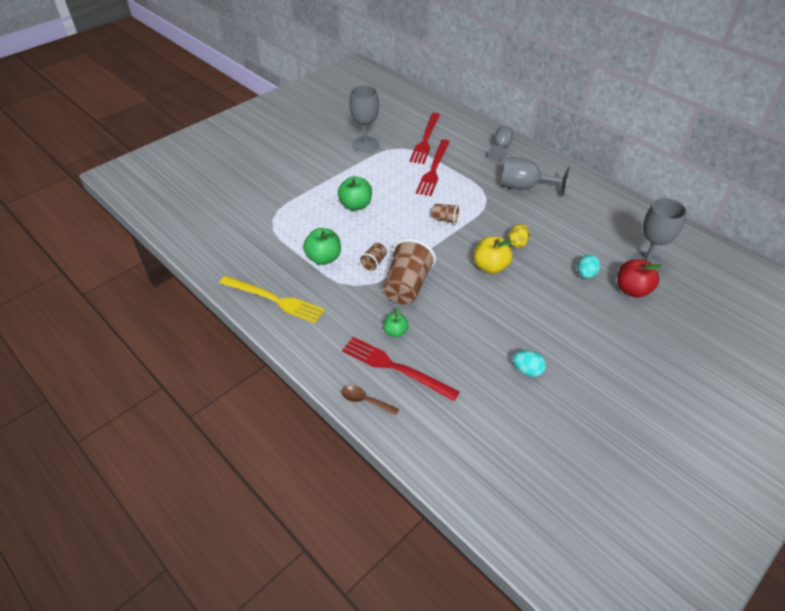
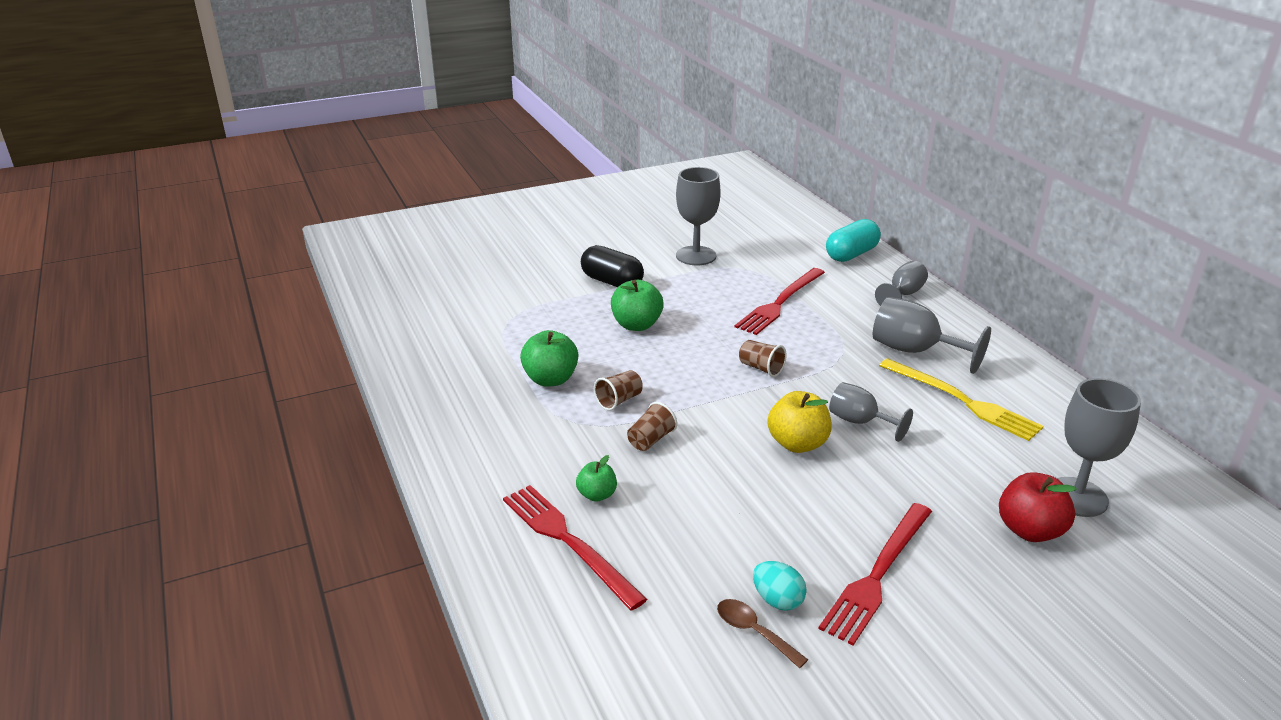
camera: 20 degrees right, 15 degrees down
(274, 299) = (450, 414): yellow fork -> yellow fork (962, 401)
(323, 176) = (612, 282): none -> black capsule
(365, 401) = (496, 573): brown spoon -> brown spoon (754, 632)
(407, 286) = (651, 440): brown cup -> brown cup, size x0.50
(425, 140) = (789, 265): red fork -> red fork (878, 574)
(458, 124) = (851, 254): none -> turquoise capsule
(517, 243) = (860, 422): yellow egg -> grey goblet
(585, 274) = (955, 489): turquoise egg -> none

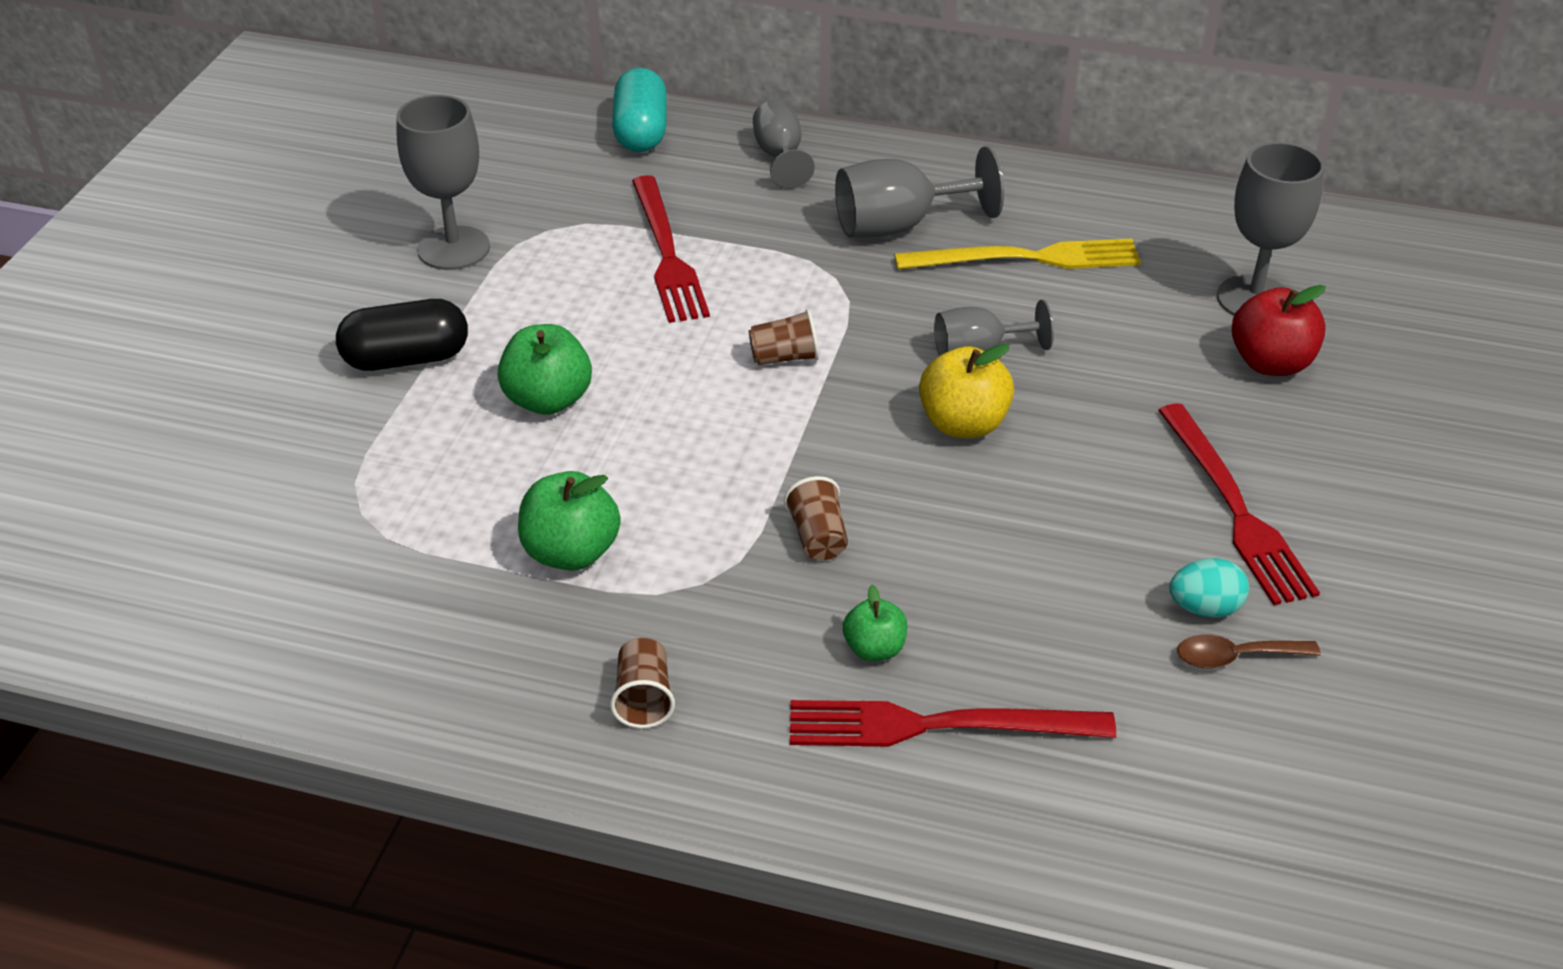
camera: 50 degrees left, 10 degrees up
(619, 400) = (701, 517): brown cup -> brown cup (644, 699)

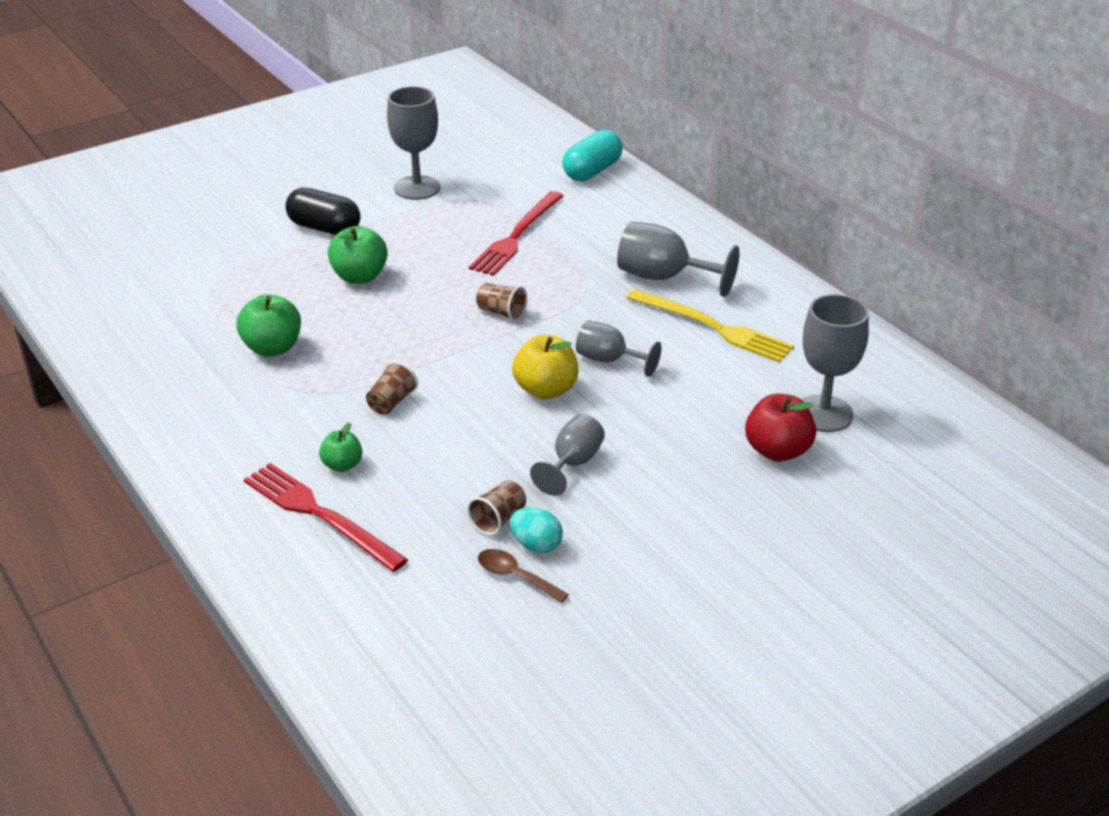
camera: 40 degrees right, 5 degrees down
(644, 699) = (212, 425): brown cup -> brown cup (498, 519)
(780, 157) = (650, 214): grey goblet -> grey goblet (573, 463)
(1235, 509) = (632, 509): red fork -> none

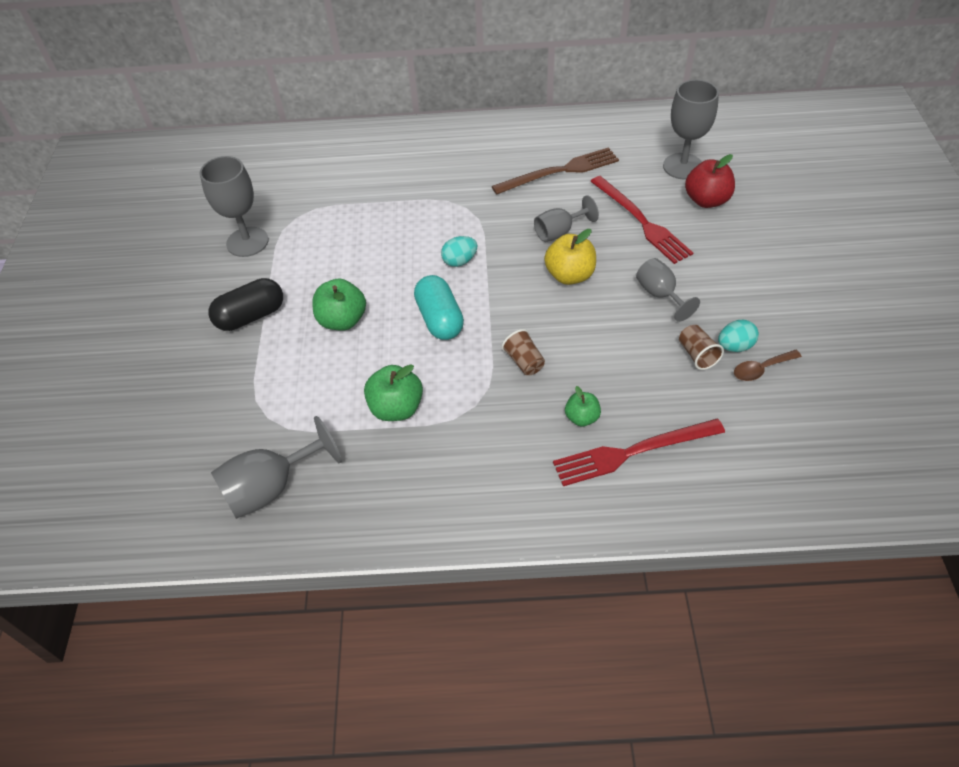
camera: 55 degrees left, 15 degrees up
(501, 313) = (460, 261): brown cup -> turquoise egg
(517, 236) = (369, 215): red fork -> red fork (641, 221)
(592, 171) = (322, 146): turquoise capsule -> turquoise capsule (440, 319)
(664, 278) = (486, 169): grey goblet -> grey goblet (271, 487)
(713, 327) = (560, 171): yellow fork -> brown fork

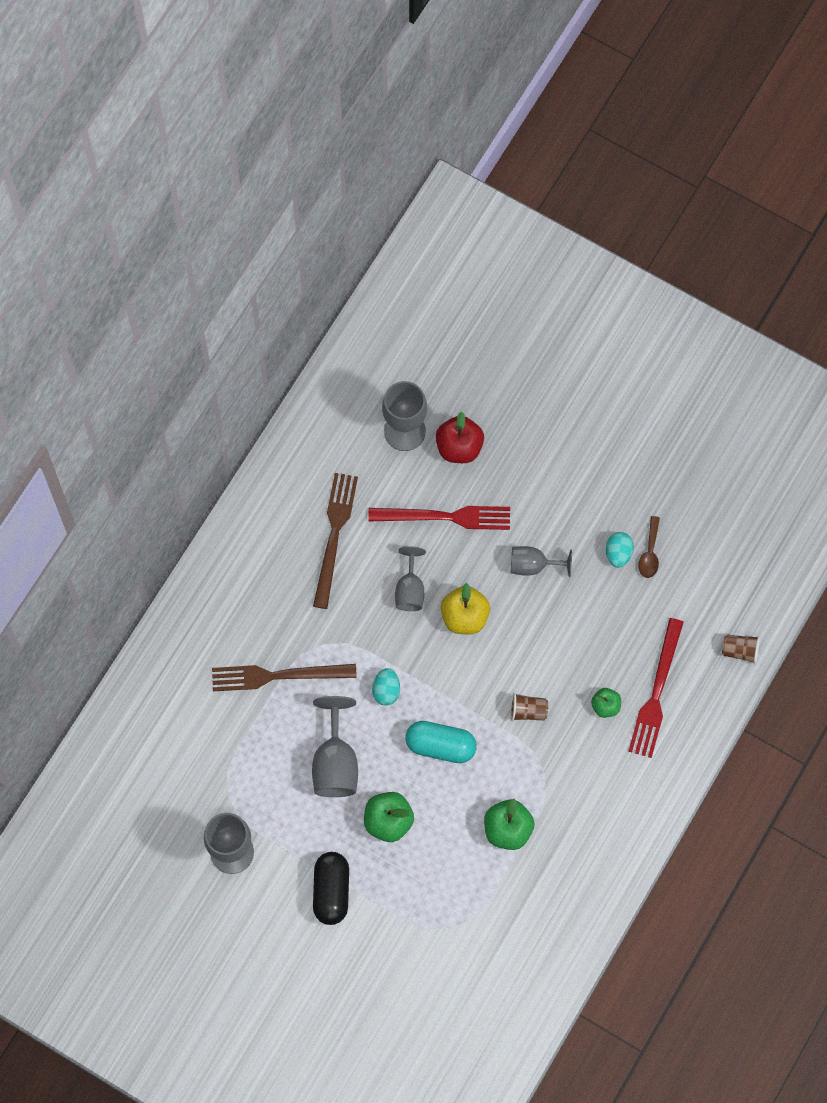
camera: 60 degrees left, 20 degrees up
(271, 487) = (520, 954): grey goblet -> grey goblet (335, 763)
(417, 197) = (278, 676): none -> brown fork
(697, 355) = (607, 585): brown cup -> brown cup (740, 651)

